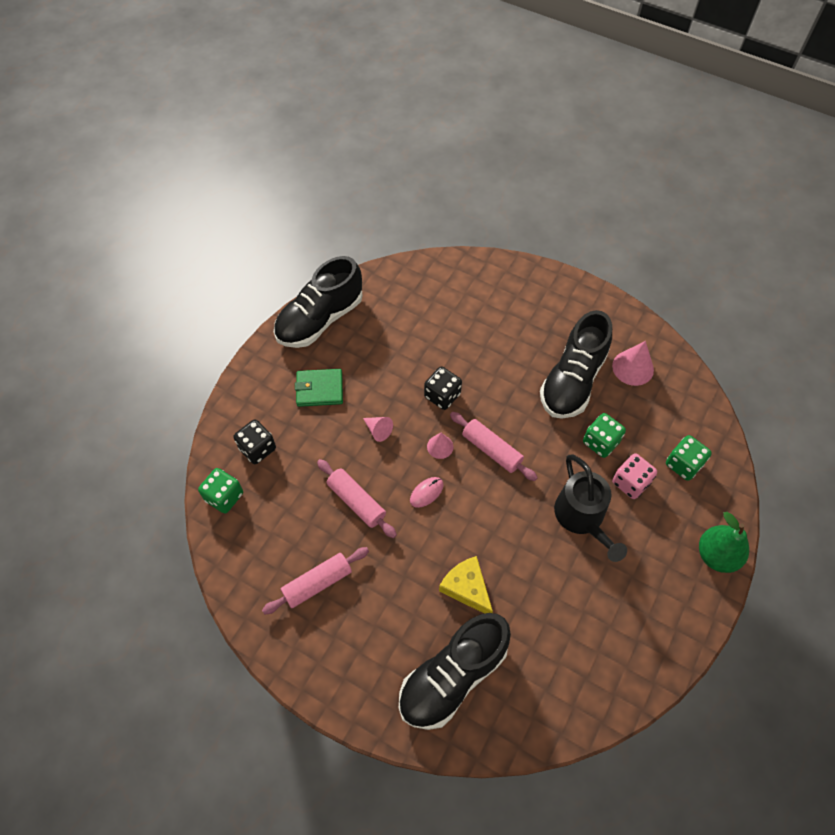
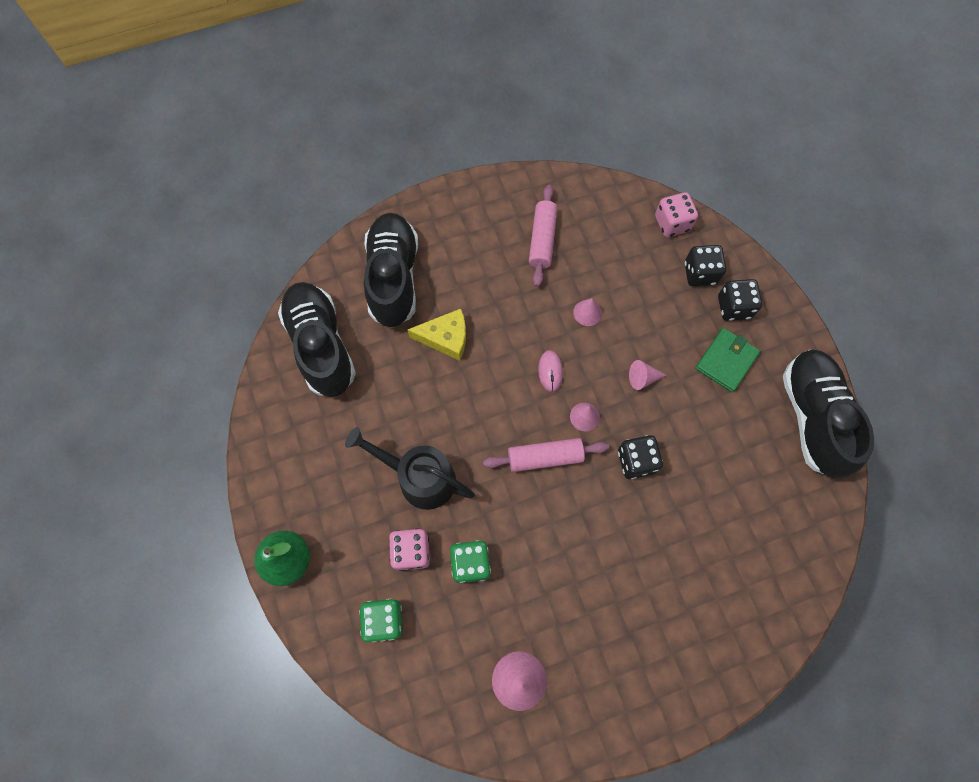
camera: 130 degrees right, 10 degrees up
(224, 497) = (672, 223): green dice -> pink dice
(270, 410) = (734, 307): none -> black dice
(356, 502) = (587, 313): pink rolling pin -> pink cone
(572, 380) = (554, 601): black shoe -> black shoe (321, 345)

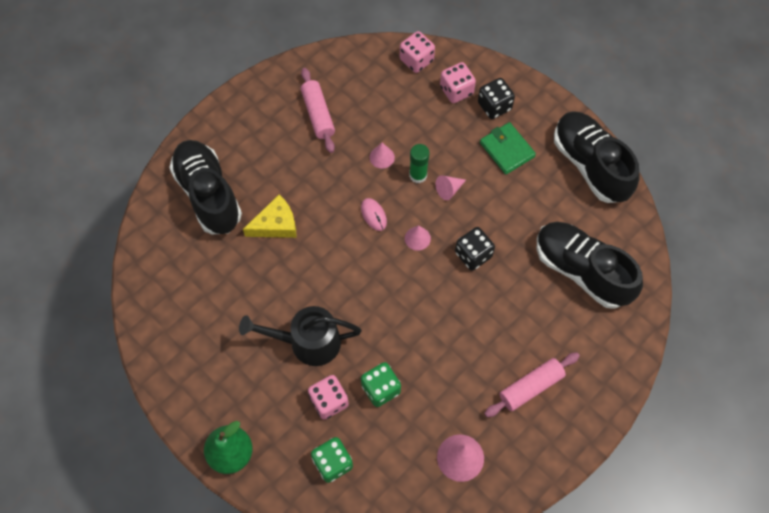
camera: 25 degrees left, 5 degrees down
(321, 345) = (173, 274): black shoe -> black shoe (581, 270)
(545, 457) = (401, 283): pink rolling pin -> pink rolling pin (530, 387)
(616, 348) = (418, 175): none -> green glue stick
(700, 273) = (456, 90): black dice -> pink dice
(726, 361) = (507, 150): green wallet -> green wallet turned 45 degrees counterclockwise

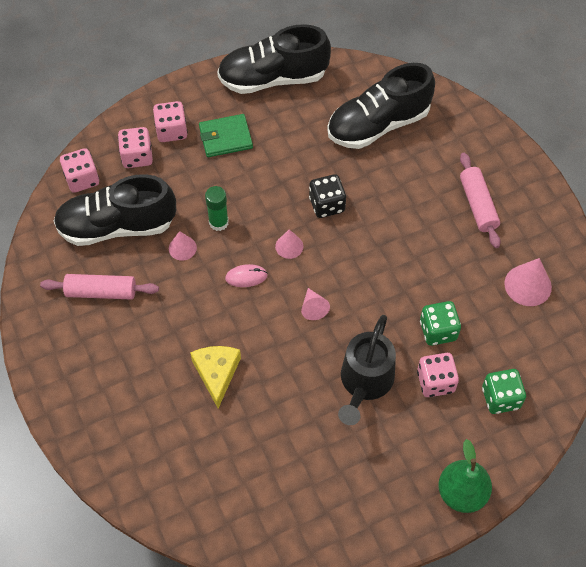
camera: 70 degrees left, 5 degrees down
(208, 194) = (149, 433): black shoe -> black shoe (117, 226)
(449, 190) = (247, 201): pink cone -> pink cone (313, 308)
(494, 106) = (171, 131): black dice -> pink dice

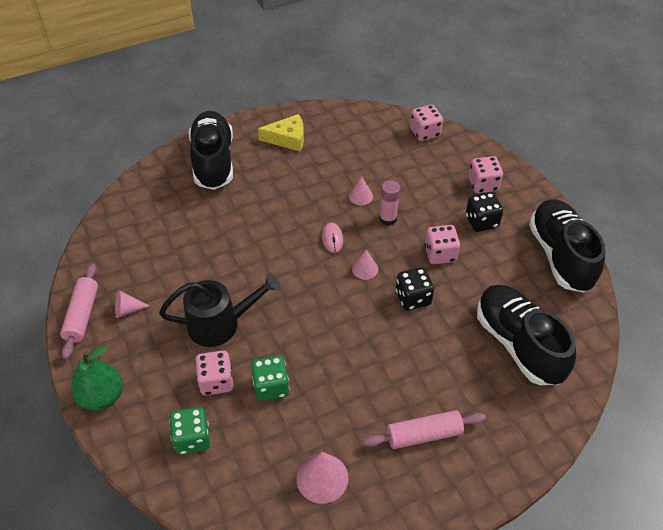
camera: 90 degrees right, 10 degrees down
(101, 292) = (318, 150): pink rolling pin -> pink rolling pin (82, 315)
(117, 226) = (380, 155): black shoe -> black shoe (213, 161)
(137, 156) = (452, 164): pink dice -> pink dice (440, 254)
(216, 373) = (240, 221): yellow cheese -> yellow cheese (288, 139)
(218, 222) = (388, 219): green glue stick -> pink glue stick
(225, 137) = (481, 221): green wallet -> black dice
(313, 308) = (300, 286): pink cone -> pink cone (128, 310)
(364, 383) = (221, 324): black watering can -> black watering can turned 150 degrees clockwise

